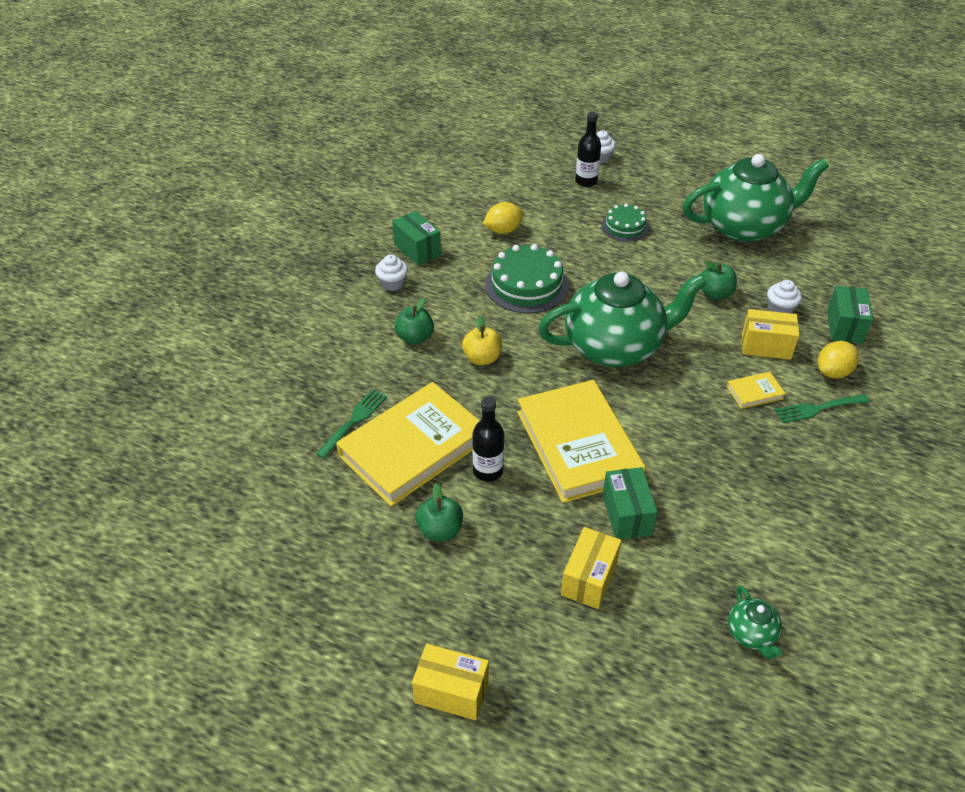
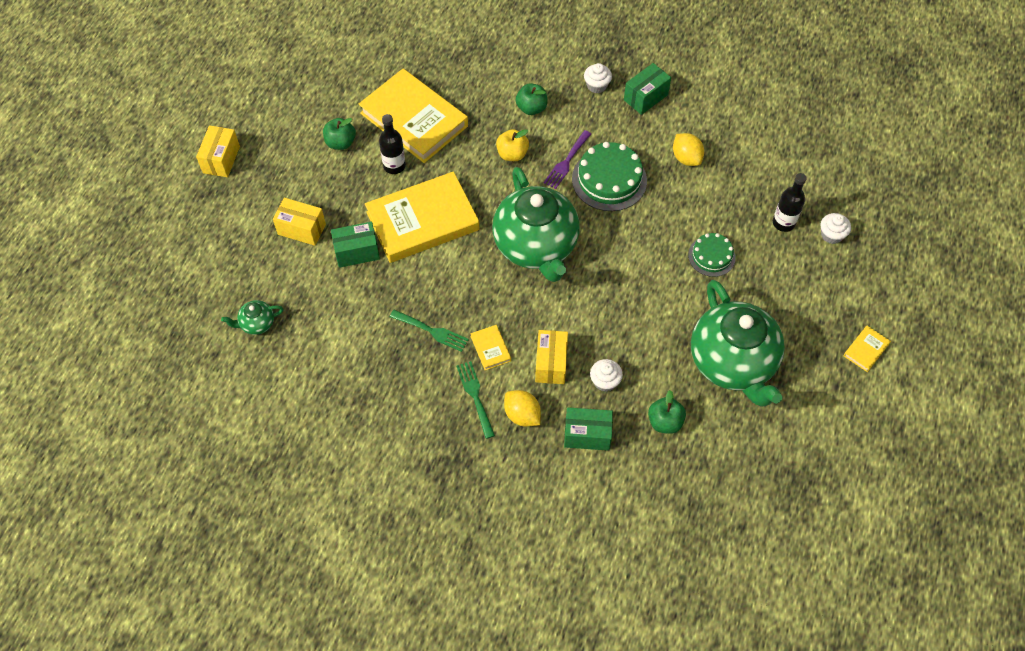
camera: 85 degrees right, 15 degrees up
(354, 421) = (438, 82): green fork -> green fork (432, 331)
(498, 315) = (566, 162): none -> purple fork
(715, 294) = (619, 328): green apple -> green apple (665, 422)
(719, 155) = (866, 350): none -> yellow book

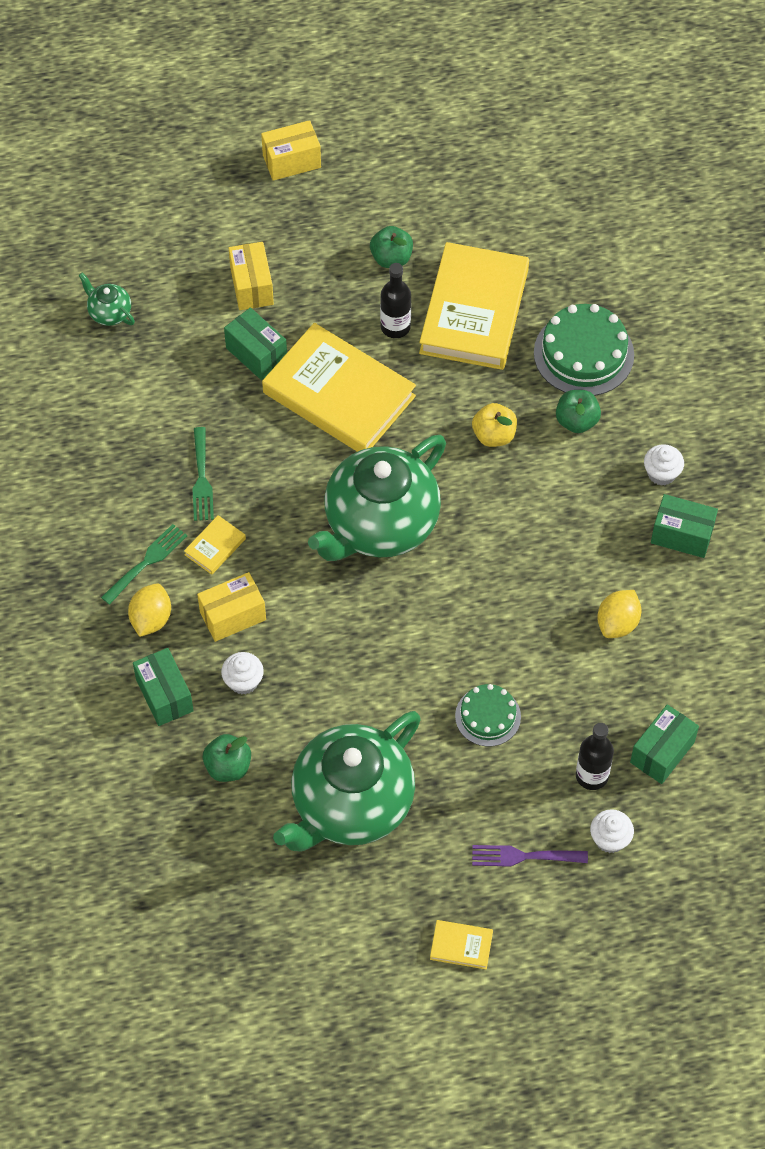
camera: 60 degrees right, 0 degrees up
(566, 162) = (522, 497): purple fork -> purple fork (523, 856)
(609, 180) = (526, 554): green cake -> green cake (583, 353)
(787, 180) = (662, 752): none -> green box

